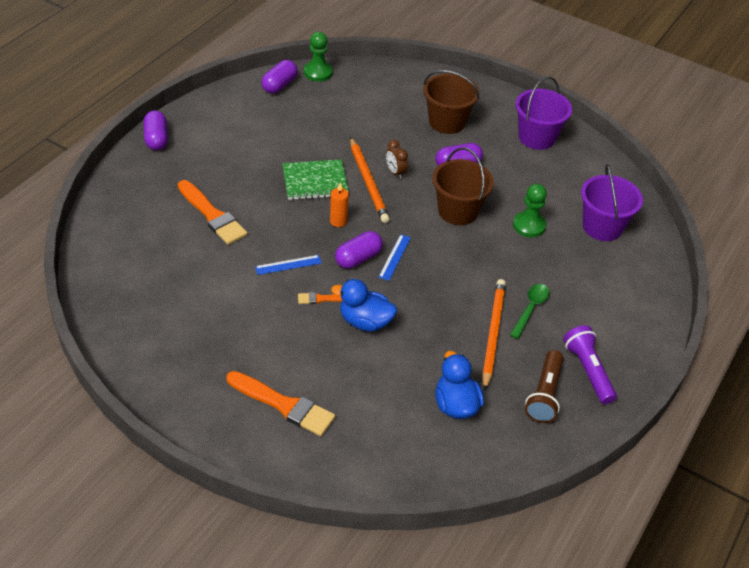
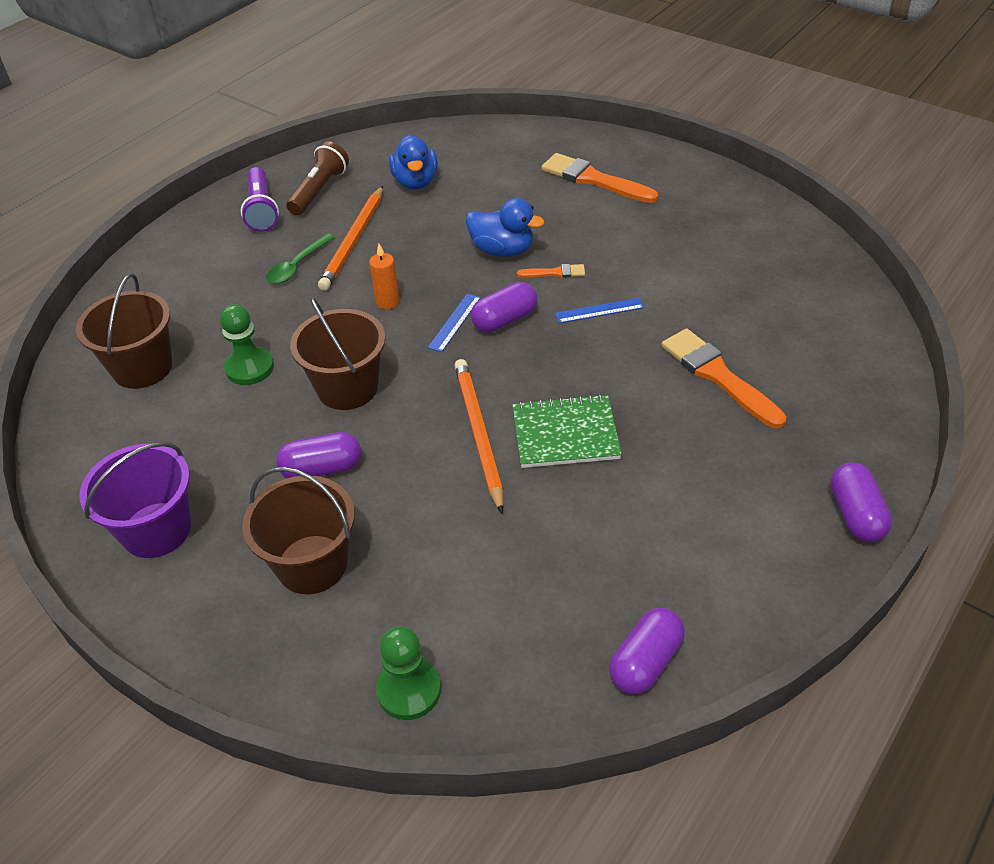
camera: 170 degrees left, 0 degrees up
(318, 72) = (562, 705): green pawn -> green pawn (409, 690)
(338, 221) = (530, 370): orange candle -> orange candle (387, 302)
(395, 172) = (431, 453): brown clock -> none
(602, 227) = (142, 367): purple bucket -> brown bucket

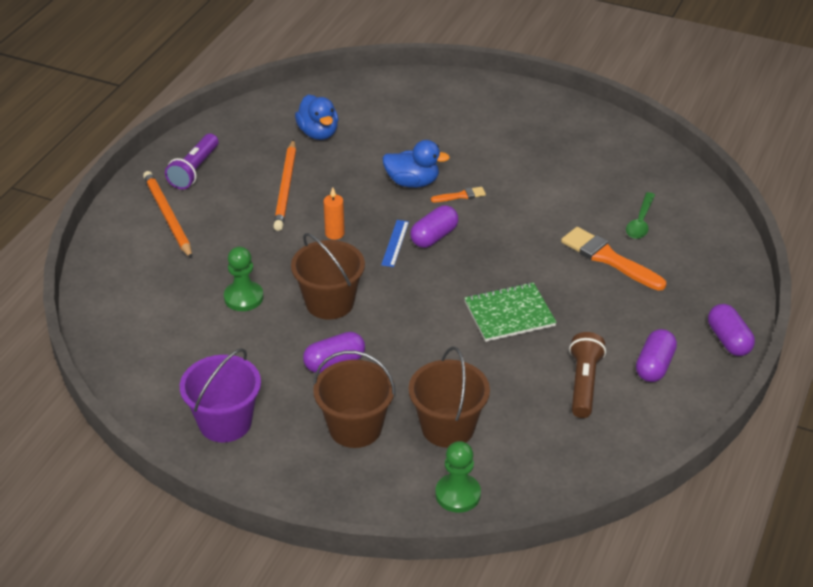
camera: 15 degrees left, 5 degrees down
(142, 367) = (154, 308): brown bucket -> brown bucket (448, 427)
(261, 210) = (194, 170): purple flashlight -> purple flashlight turned 45 degrees clockwise
(297, 266) = (246, 214): green spoon -> green spoon (640, 222)
(319, 191) = (238, 149): brown flashlight -> brown flashlight (583, 384)
(478, 434) = (444, 322): orange pencil -> orange pencil (167, 216)
(593, 179) = (467, 116): orange brush -> none
(599, 310) = (505, 221): blue ruler -> none
(645, 662) = (612, 452): purple capsule -> purple capsule (654, 366)

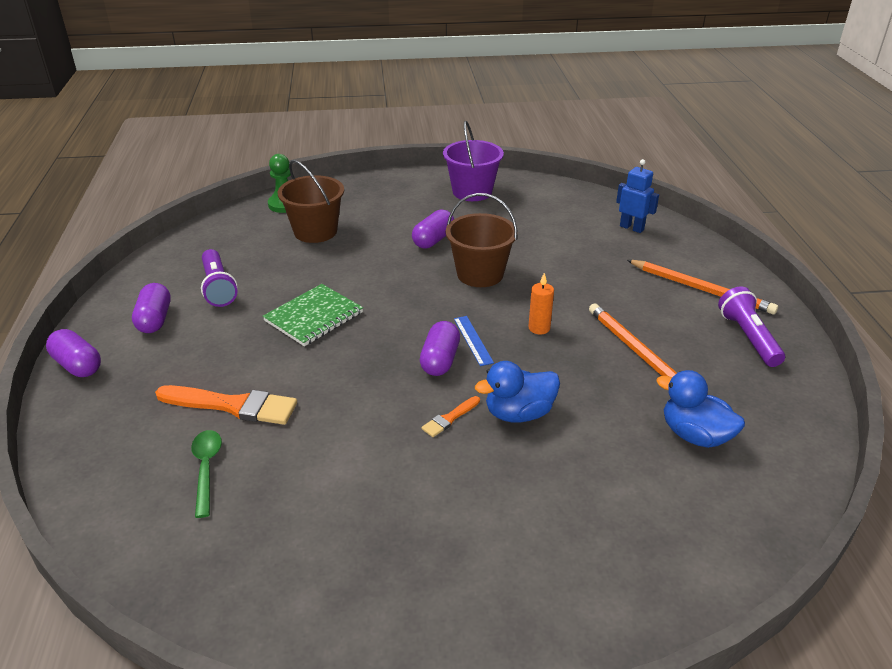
camera: 150 degrees right, 5 degrees down
(130, 299) = (632, 228): none -> blue robot
(243, 297) = (552, 255): green pawn -> none
(355, 428) = (382, 213): brown bucket -> none
(583, 384) = (218, 287): brown flashlight -> purple flashlight

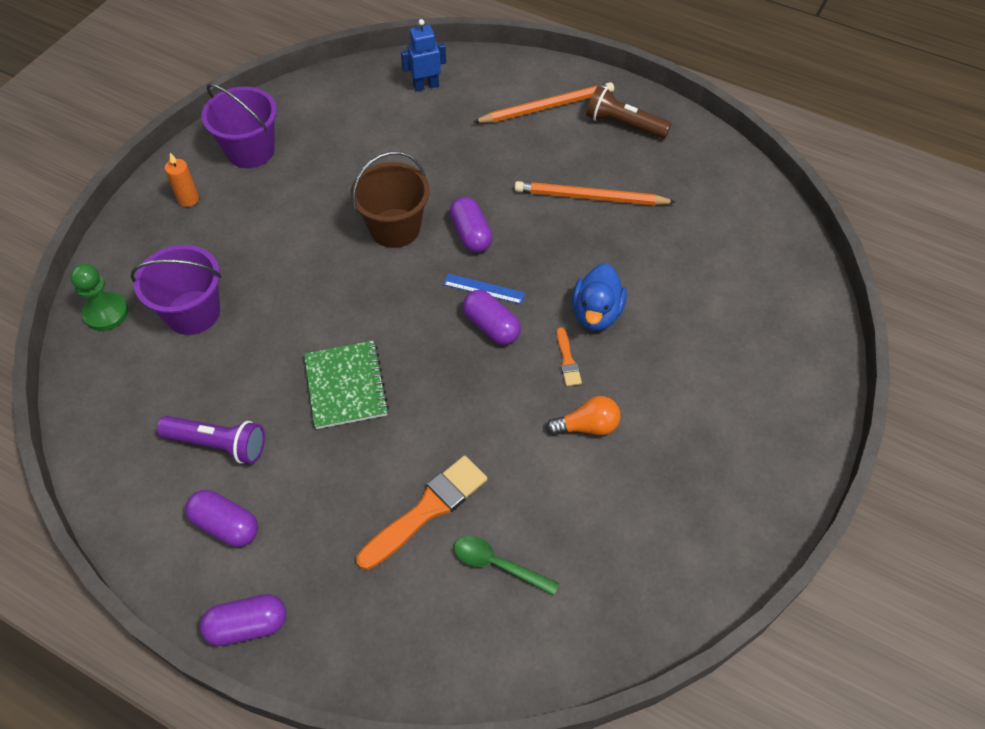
camera: 55 degrees left, 20 degrees up
(315, 231) = (193, 312): brown bucket -> purple bucket
(391, 461) = (587, 426): none -> orange light bulb
(433, 240) = (306, 228): purple capsule -> purple capsule (471, 234)
(539, 328) = (506, 236): orange candle -> orange candle (188, 199)
(695, 435) = (696, 228): blue duck -> none
(748, 338) = (624, 125): purple flashlight -> brown flashlight

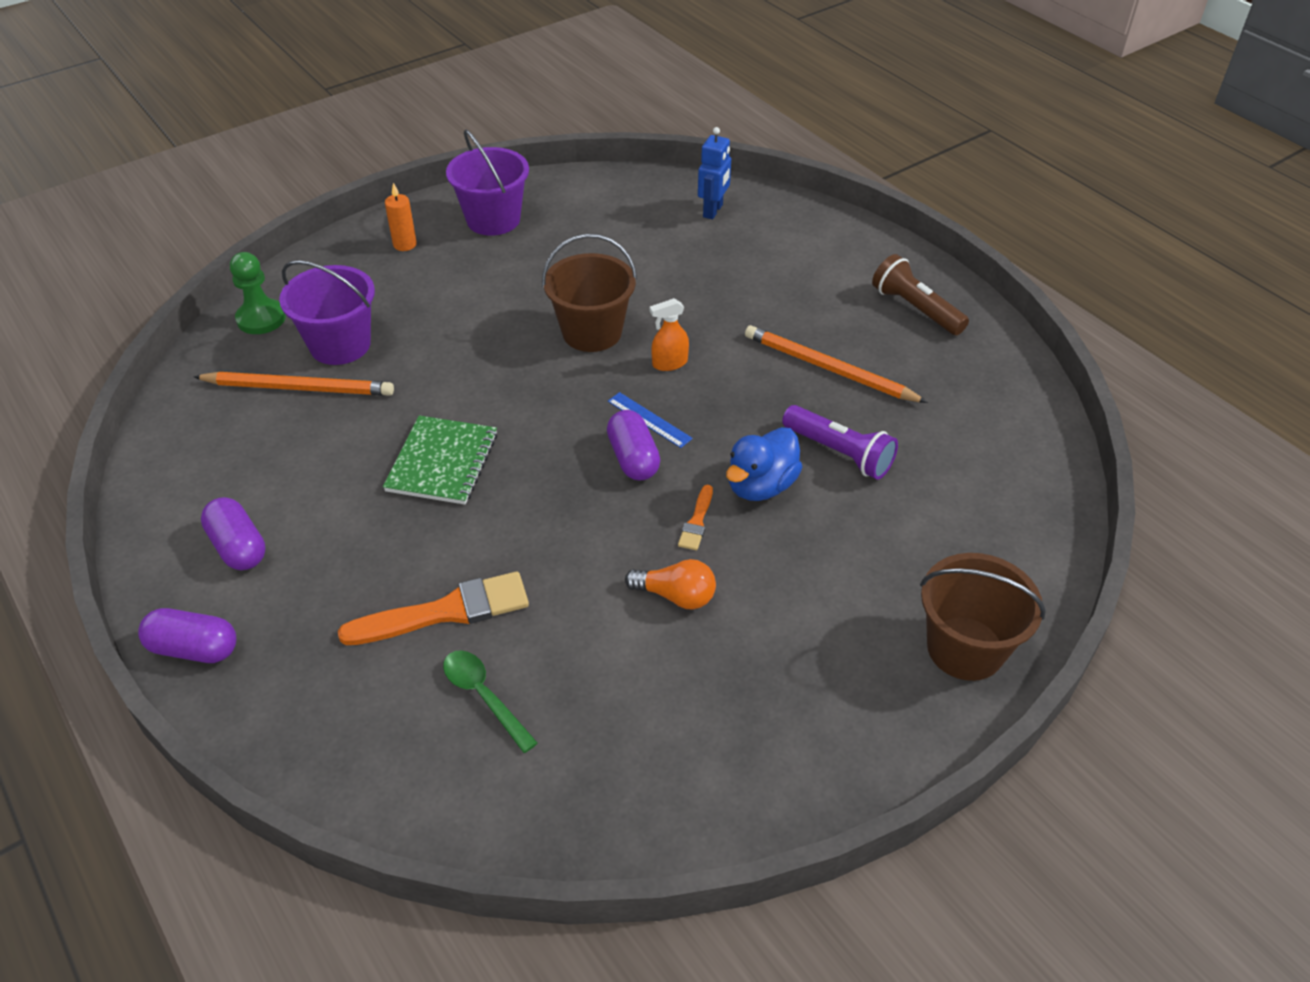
camera: 25 degrees right, 10 degrees down
(218, 444) = (282, 470): purple flashlight -> purple flashlight (839, 453)
(426, 86) = (713, 211): blue robot -> blue robot turned 105 degrees clockwise
(471, 234) = (669, 363): purple capsule -> orange spray bottle
(547, 107) = (835, 267): orange pencil -> orange pencil (299, 388)
(799, 386) = (965, 648): none -> brown bucket

